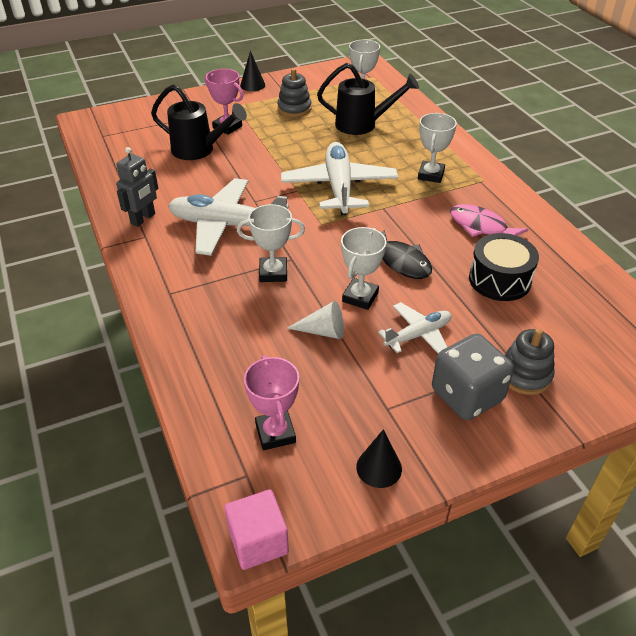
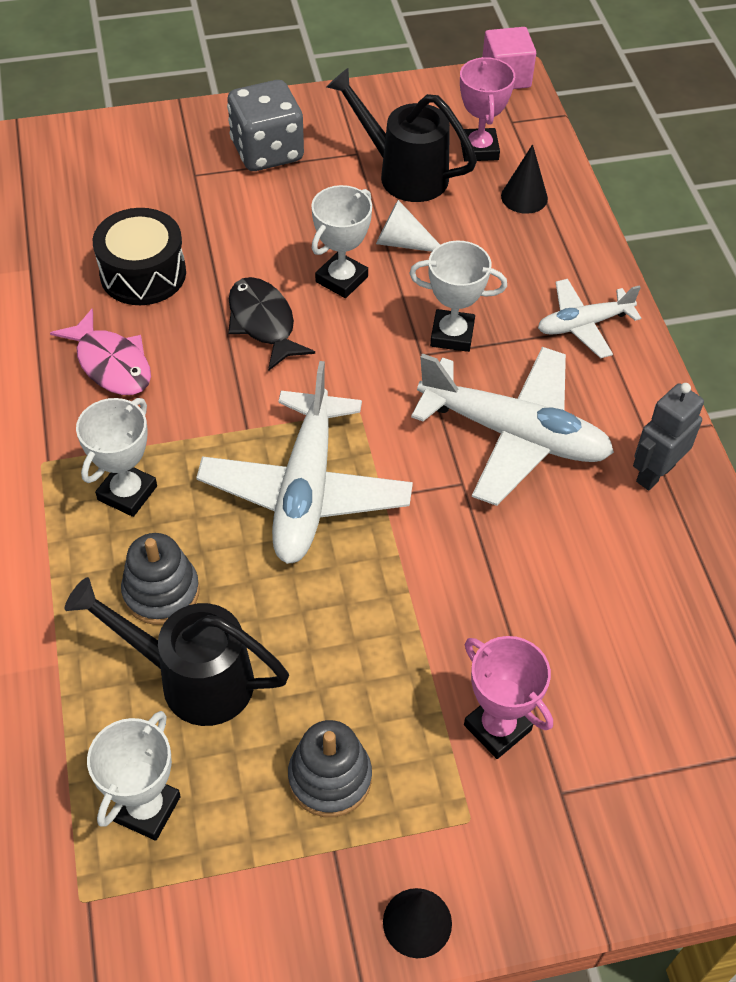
camera: 170 degrees left, 10 degrees up
(199, 150) = (562, 651): black watering can -> black watering can (404, 174)
(379, 467) = (384, 108): black cone -> black cone (524, 197)
(418, 335) = (289, 220): white plane -> white plane (583, 324)
(525, 375) = (192, 161): grey stacking toy -> grey stacking toy (161, 592)

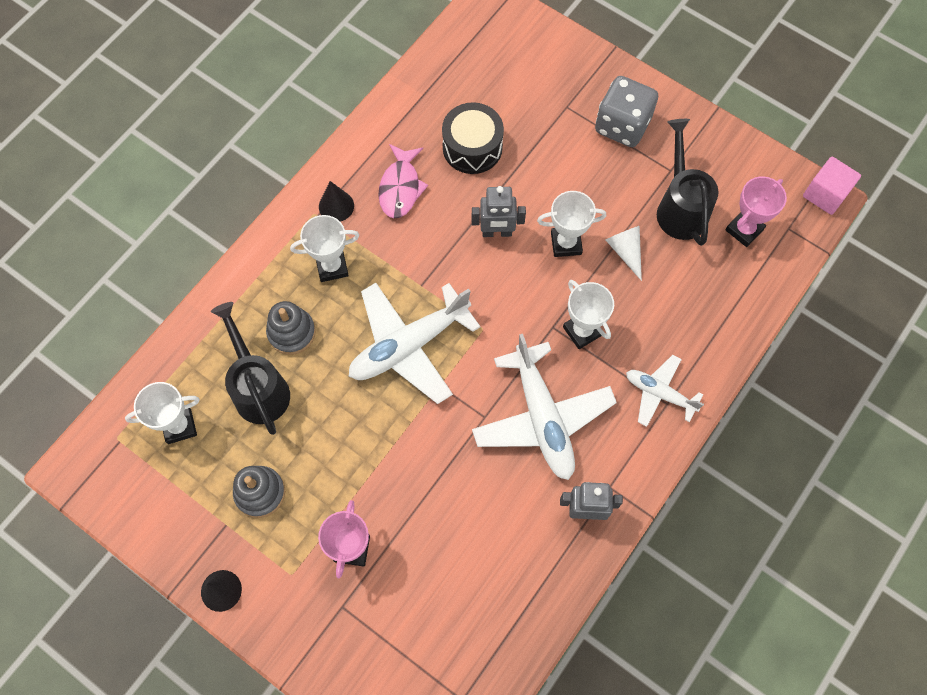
camera: 50 degrees right, 15 degrees up
(263, 323) = (497, 232): black fish -> grey robot
(524, 197) = (730, 285): black cone -> black cone (336, 206)

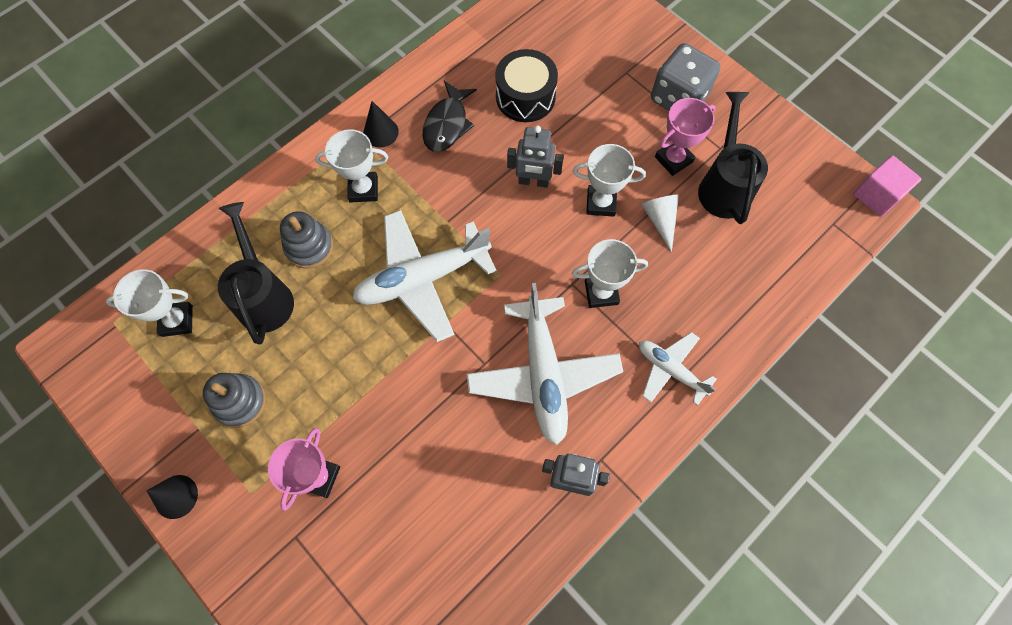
camera: 10 degrees right, 0 degrees up
(400, 188) = (447, 124): pink fish -> black fish
(582, 331) = (601, 293): white trophy -> white trophy turned 75 degrees counterclockwise
(744, 230) = (786, 218): pink trophy -> pink trophy (673, 159)

